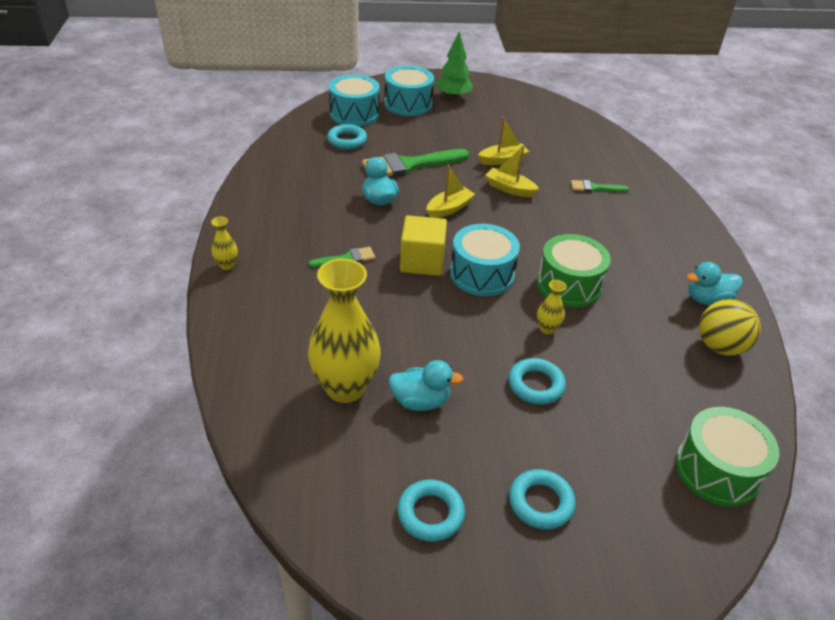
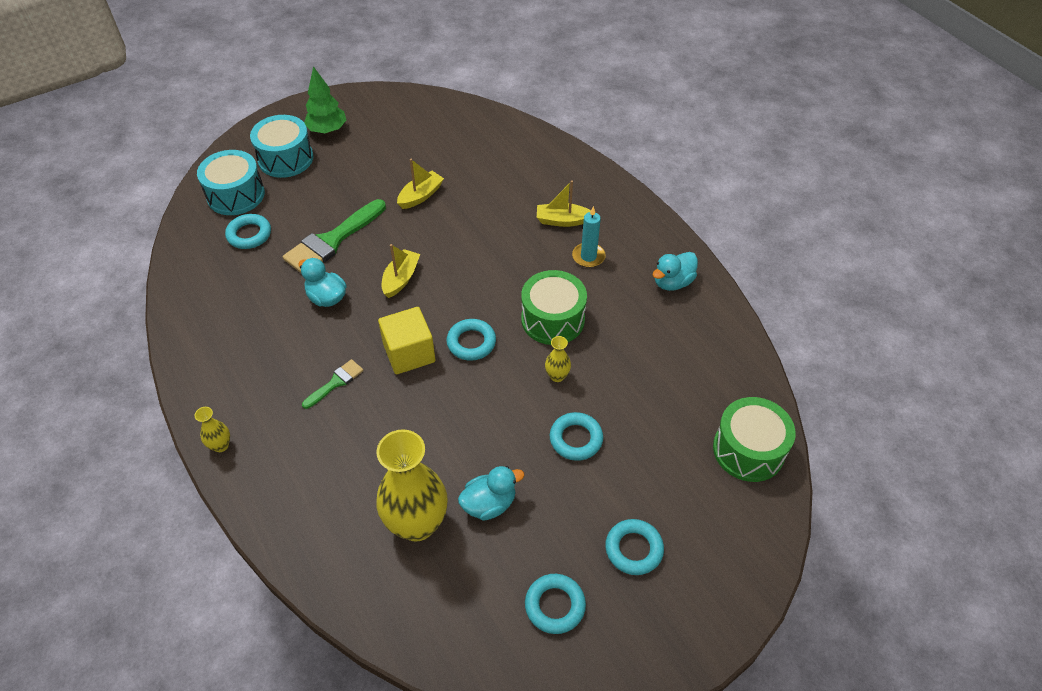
camera: 25 degrees left, 10 degrees up
(482, 274) = (471, 342): turquoise drum -> turquoise ring
(509, 189) = (445, 229): yellow boat -> yellow boat (562, 220)
(594, 188) = (522, 195): green brush -> none
(631, 251) = (588, 256): none -> turquoise candle
(720, 347) = (702, 328): yellow ball -> none

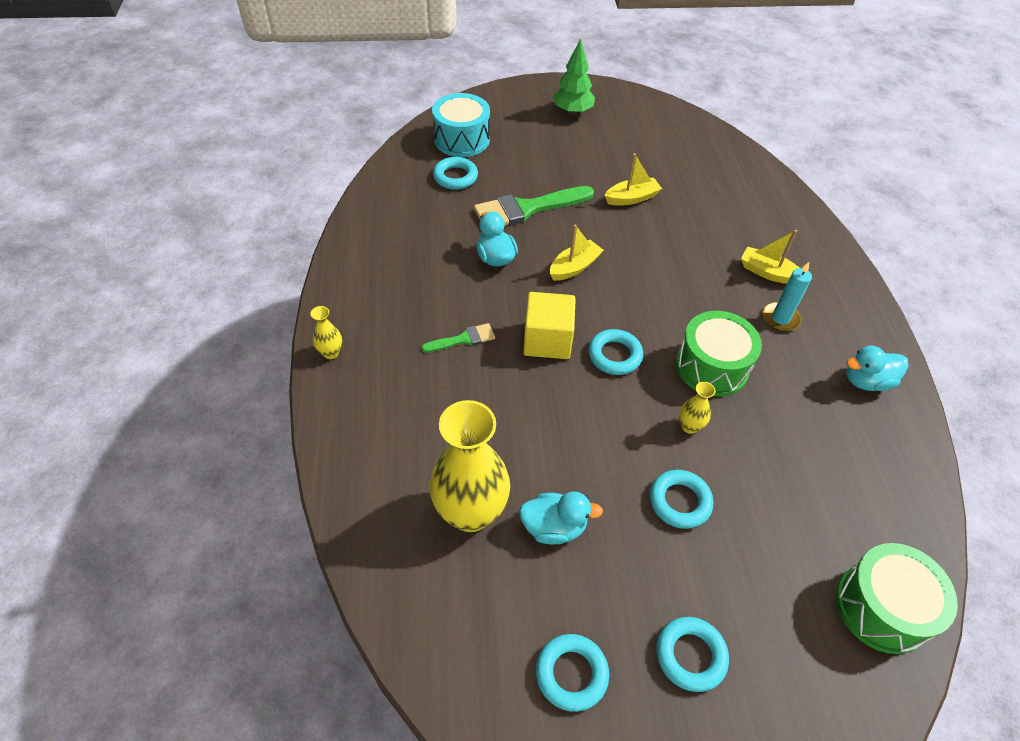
camera: 25 degrees right, 0 degrees up
(285, 159) = (522, 123): turquoise drum -> none

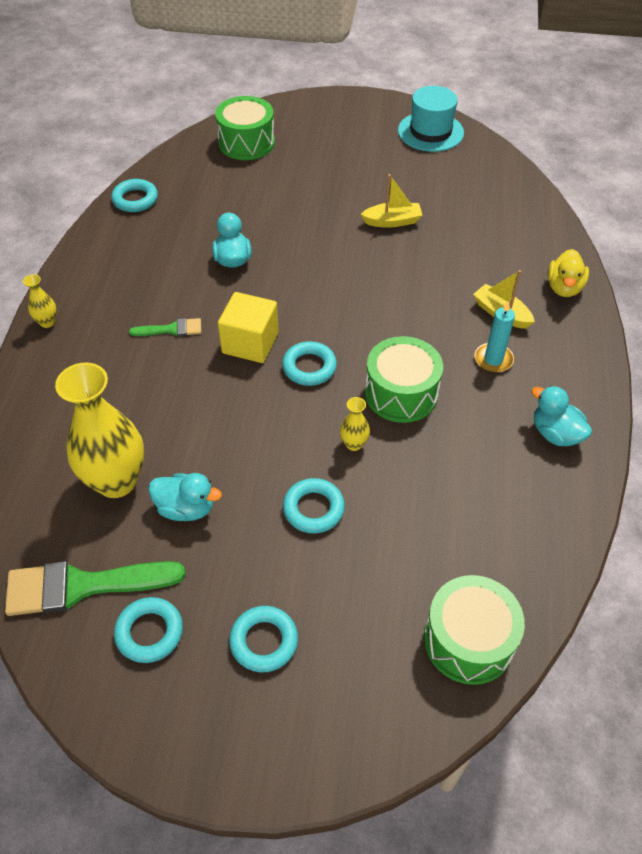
camera: 15 degrees right, 0 degrees up
(455, 177) = (225, 178): turquoise ring -> turquoise ring (135, 199)
(462, 139) = (246, 143): turquoise drum -> green drum
(527, 209) = (282, 218): green brush -> green brush (82, 586)
(572, 111) = (369, 128): green tree -> none
(574, 267) = (305, 279): yellow boat -> none
(630, 108) = (430, 132): none -> turquoise hat
(811, 239) = (564, 288): none -> yellow duck
(866, 381) = (555, 433): turquoise duck -> turquoise duck turned 45 degrees clockwise

